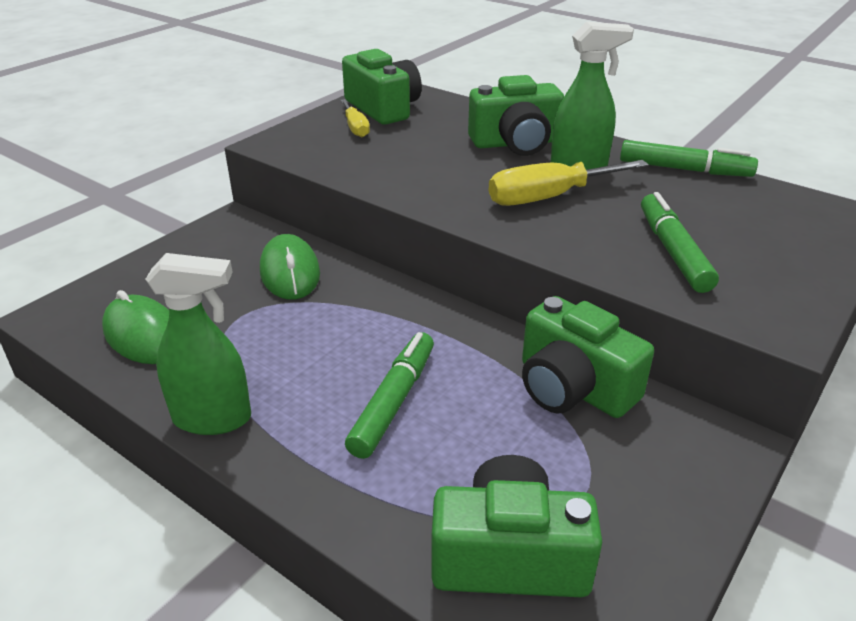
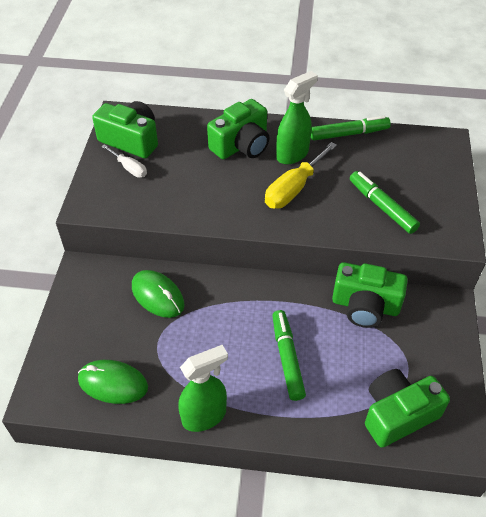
camera: 30 degrees left, 15 degrees up
(355, 128) = (129, 168): yellow screwdriver -> white screwdriver

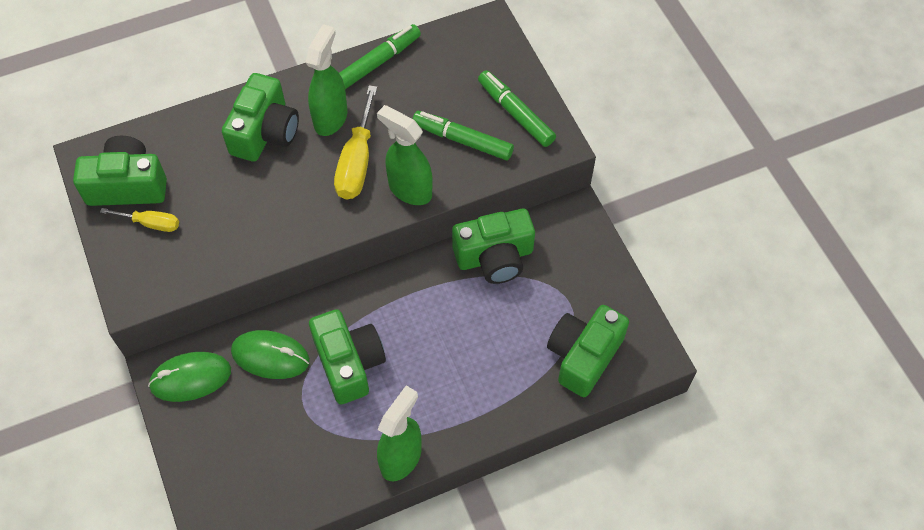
camera: 30 degrees left, 10 degrees up
(113, 383) = (285, 476): green mouse -> green mouse (190, 378)
(129, 168) = (151, 223): white screwdriver -> yellow screwdriver
(209, 328) = (349, 363): none -> green camera
(287, 358) = (448, 354): green marker -> green marker (515, 113)
(321, 222) = (409, 190): none -> green spray bottle

